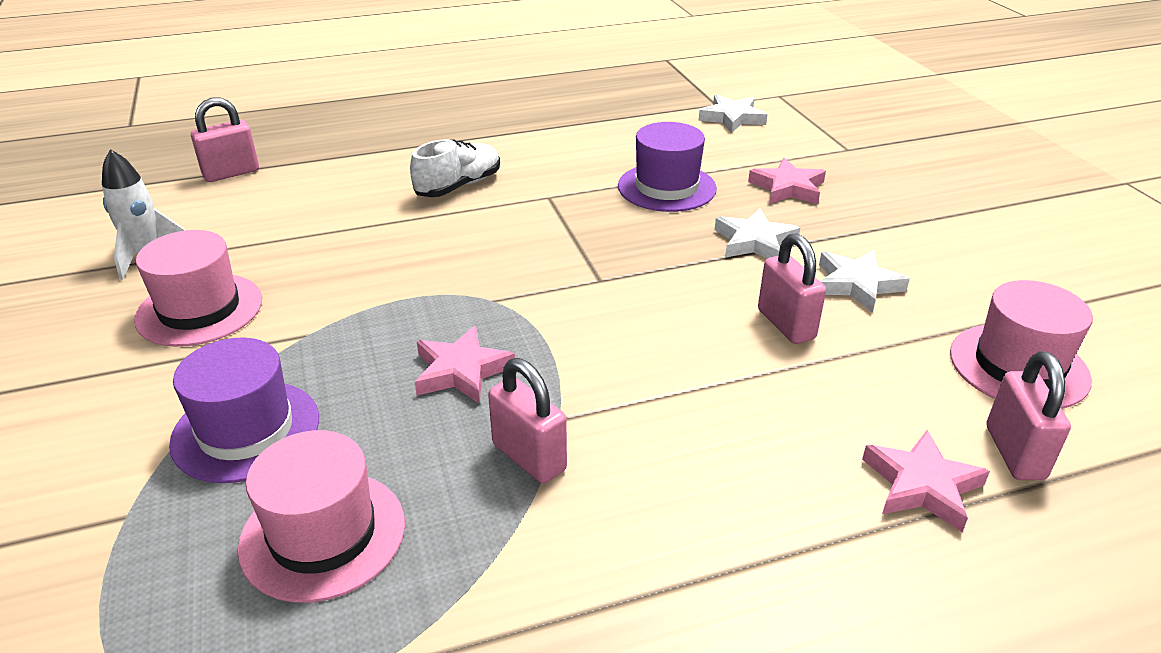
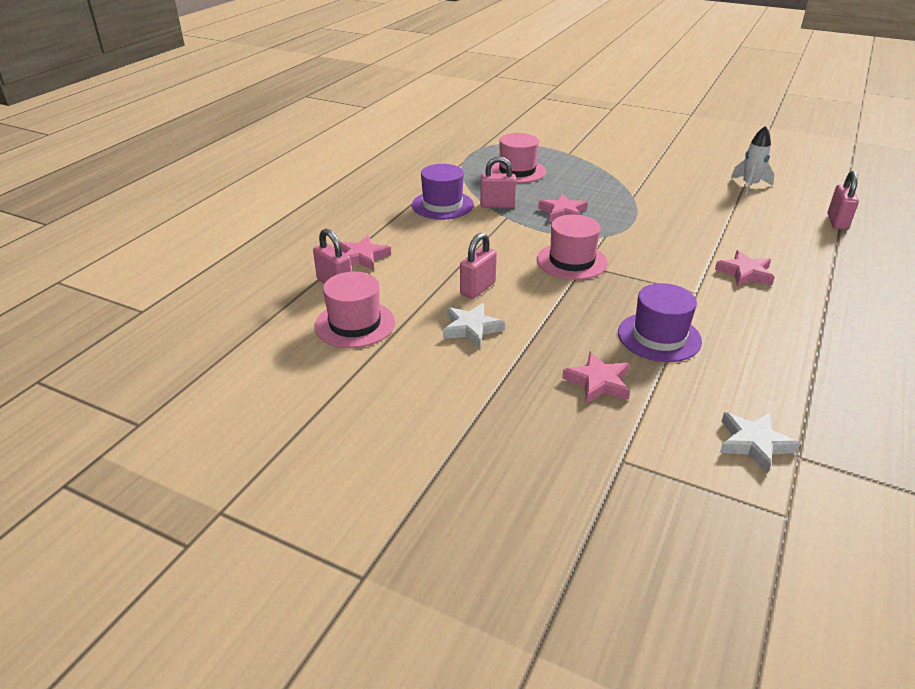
camera: 135 degrees right, 0 degrees up
(199, 309) = (682, 184): pink hat -> pink hat (571, 261)
(246, 430) = (585, 174): purple hat -> purple hat (442, 205)
(458, 186) = (745, 273): white shoe -> pink star
(755, 241) = (554, 326): white star -> none
(786, 324) = (478, 289): pink padlock -> pink padlock turned 75 degrees counterclockwise

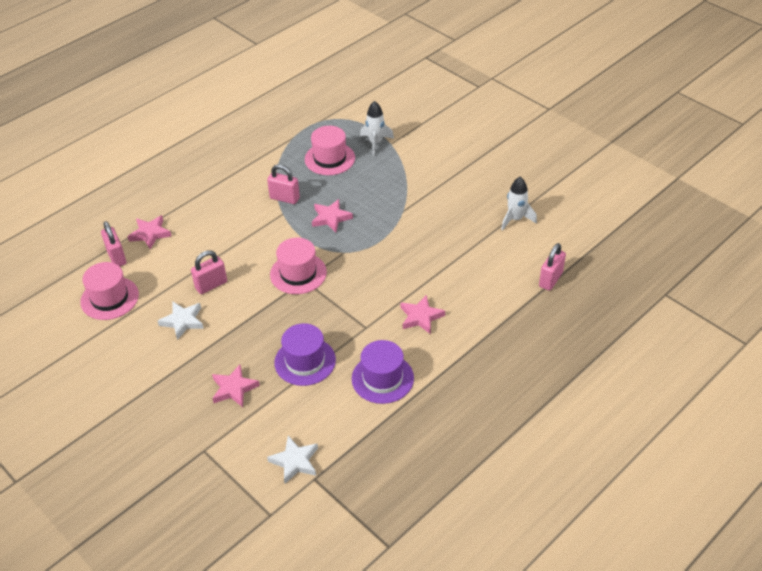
camera: 20 degrees right, 10 degrees up
(442, 205) = (242, 188): purple hat -> purple hat (382, 378)
(553, 154) = (375, 143): none -> white rocket

